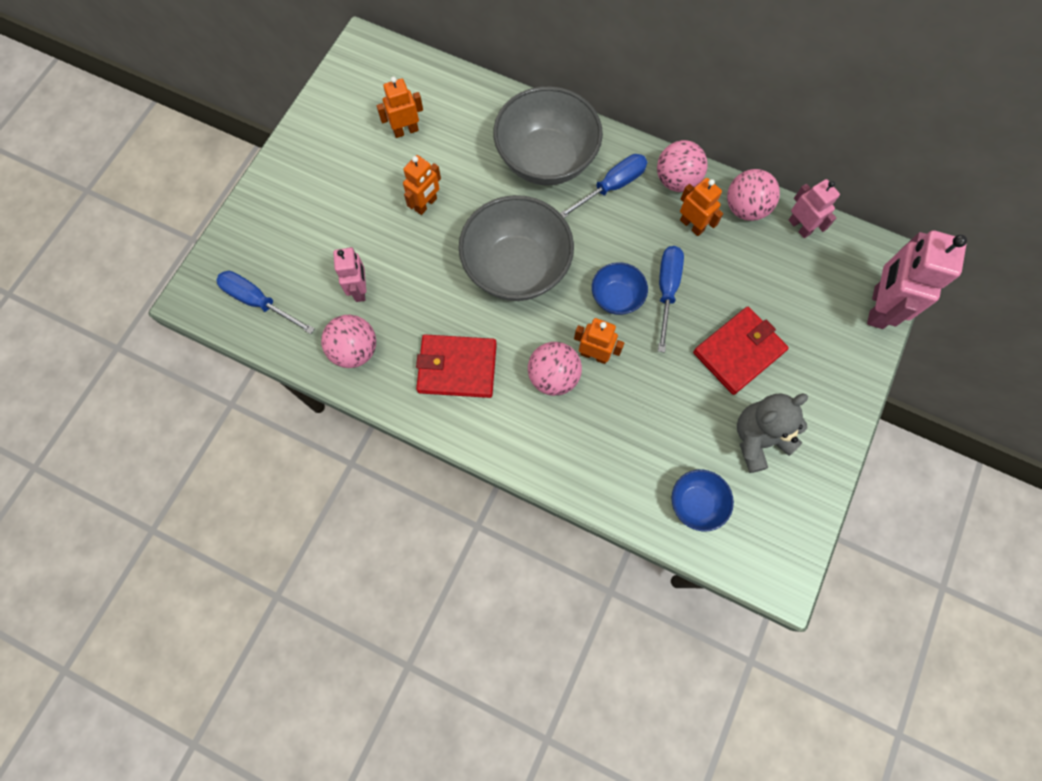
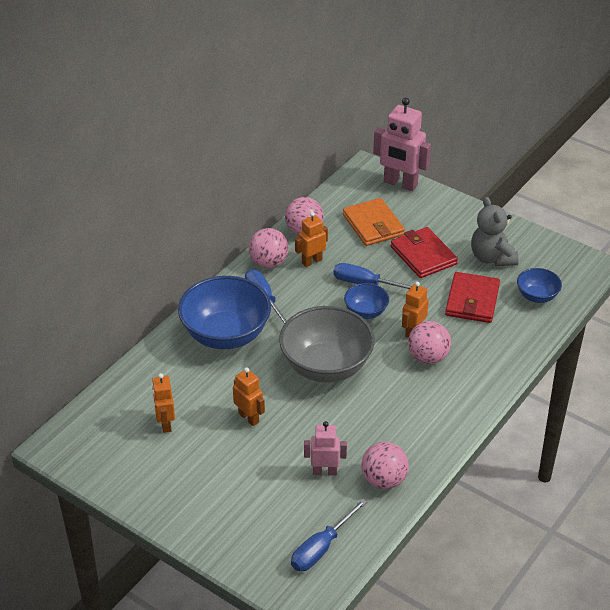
camera: 80 degrees left, 30 degrees down
(457, 368) = (411, 414): red wallet -> red wallet (472, 300)
(546, 159) = (226, 335): grey bowl -> blue bowl
(781, 285) = (373, 225): none -> orange wallet
(799, 227) = (327, 207): pink robot -> none

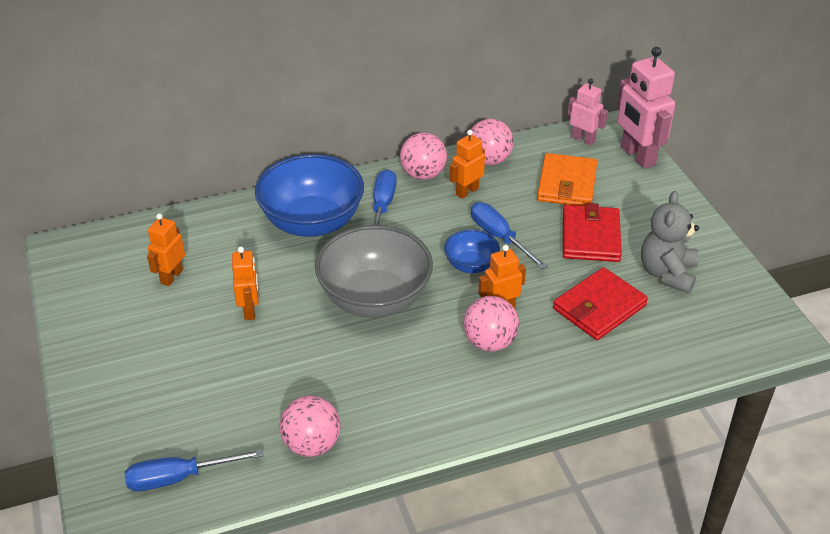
camera: 35 degrees right, 0 degrees up
(311, 261) = (467, 191): orange robot -> orange robot turned 45 degrees counterclockwise
(325, 471) = (264, 402): pink robot -> pink robot (583, 139)
(537, 296) = (681, 338): blue bowl -> none

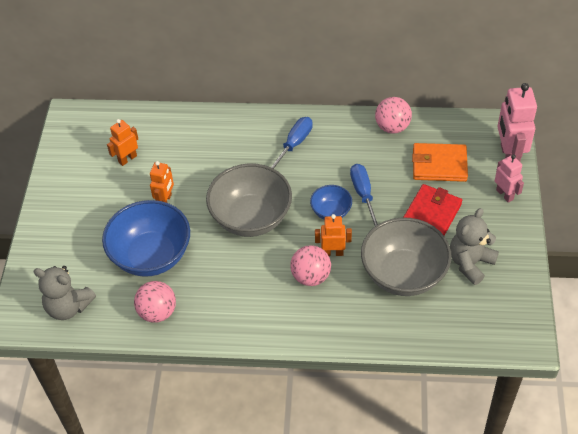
camera: 25 degrees right, 10 degrees up
(179, 478) = (68, 307): blue screwdriver -> grey teddy bear
(312, 222) = (239, 143): blue bowl -> blue bowl (151, 256)
(423, 174) = (337, 126): pink ball -> none
(467, 191) = (361, 149): orange robot -> none
(567, 184) = (439, 165): orange wallet -> orange wallet turned 60 degrees clockwise
(583, 139) = (475, 128): pink robot -> pink robot (505, 194)
(599, 307) = (403, 274): red wallet -> grey bowl

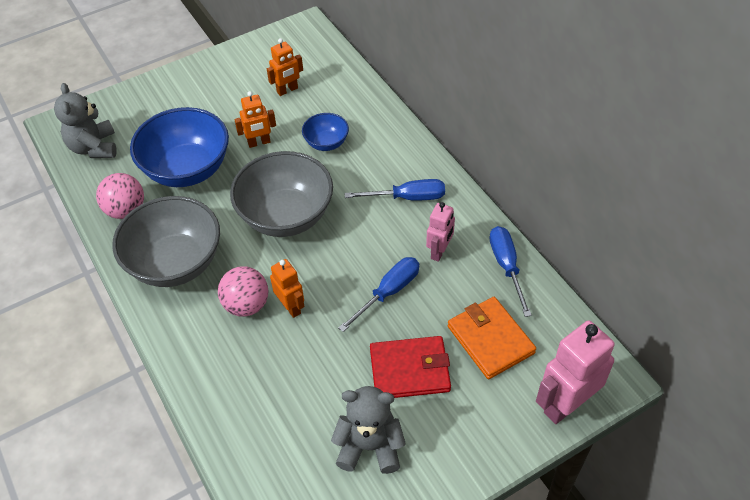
camera: 55 degrees right, 0 degrees up
(127, 159) = (287, 90): orange robot -> orange robot turned 135 degrees clockwise
(331, 212) = (344, 276): blue bowl -> blue bowl (326, 143)
(392, 127) = (506, 267): pink ball -> blue screwdriver
(403, 274) = (306, 387): grey bowl -> grey bowl (175, 263)
(505, 194) = (501, 431): pink robot -> pink robot (439, 251)

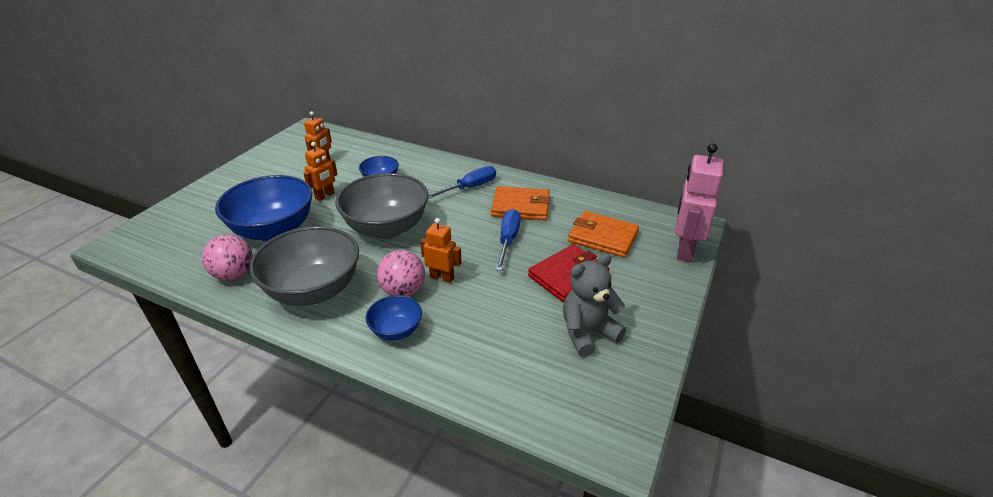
camera: 35 degrees left, 15 degrees down
(94, 147) = (166, 246): grey teddy bear -> none
(210, 347) = (396, 330): none -> blue bowl
(439, 251) = (520, 206): pink robot -> orange wallet
(506, 267) = (572, 198): blue screwdriver -> none

